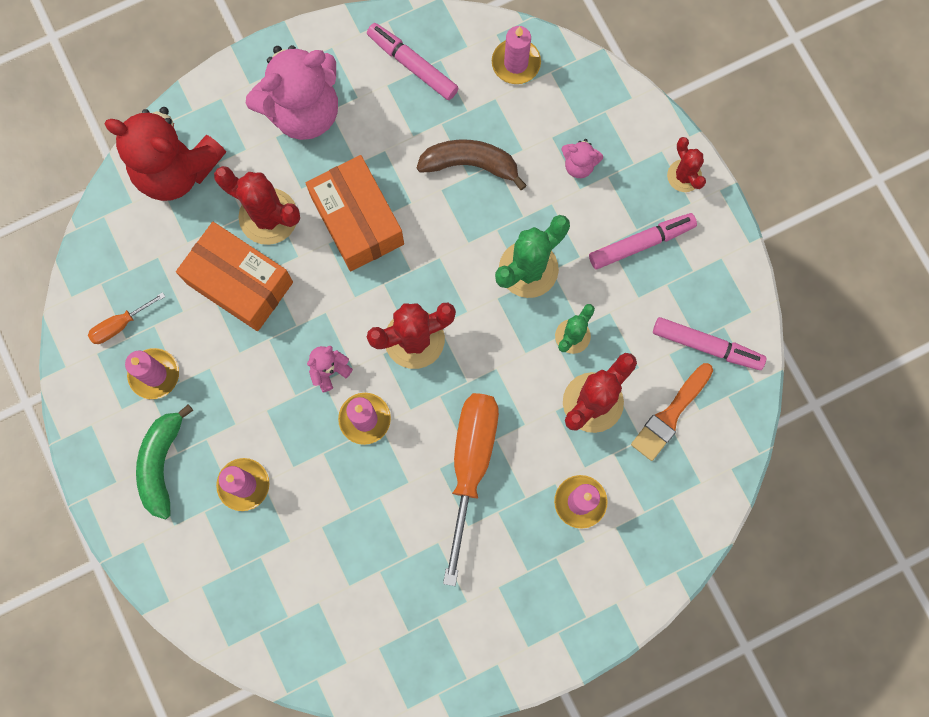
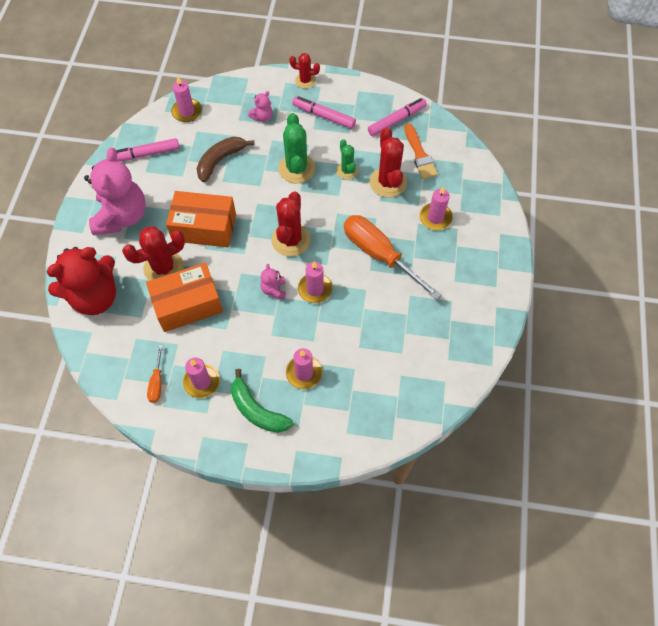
camera: 55 degrees left, 15 degrees down
(641, 243) = (324, 116): pink marker -> pink marker turned 75 degrees counterclockwise

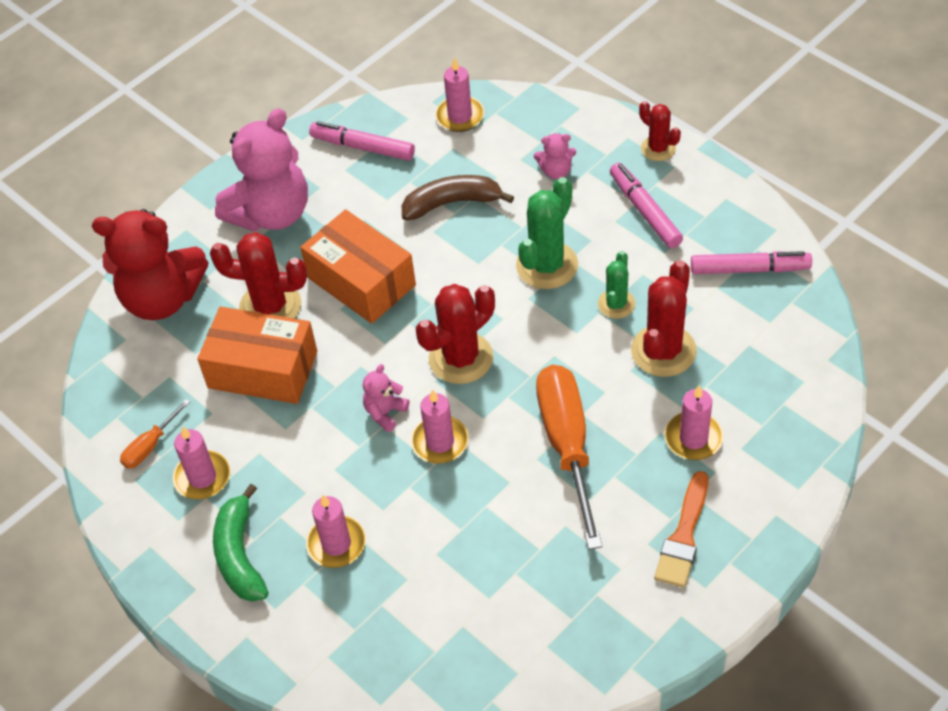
camera: 40 degrees right, 10 degrees down
(419, 154) = (744, 335): orange brush -> orange brush (683, 536)

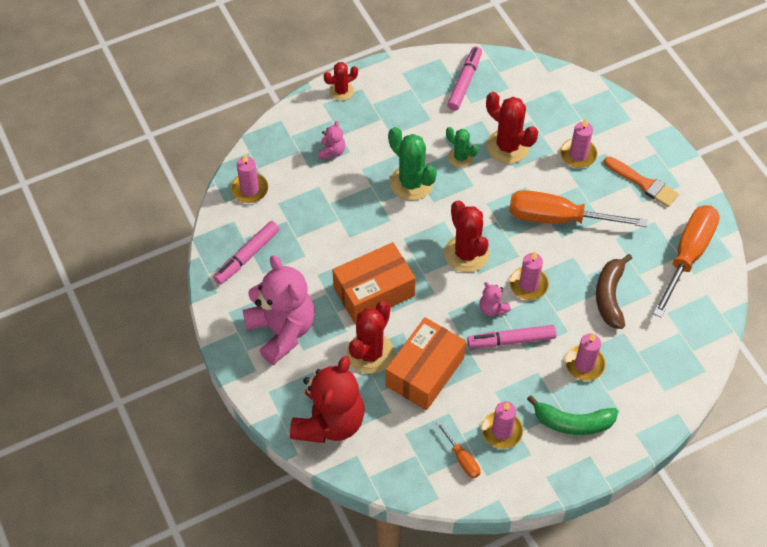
camera: 75 degrees left, 5 degrees up
(452, 203) = (329, 218): brown banana -> brown banana (610, 296)
(578, 629) = (688, 255): none -> orange screwdriver
(645, 211) = (391, 116): pink marker -> pink marker (511, 340)

